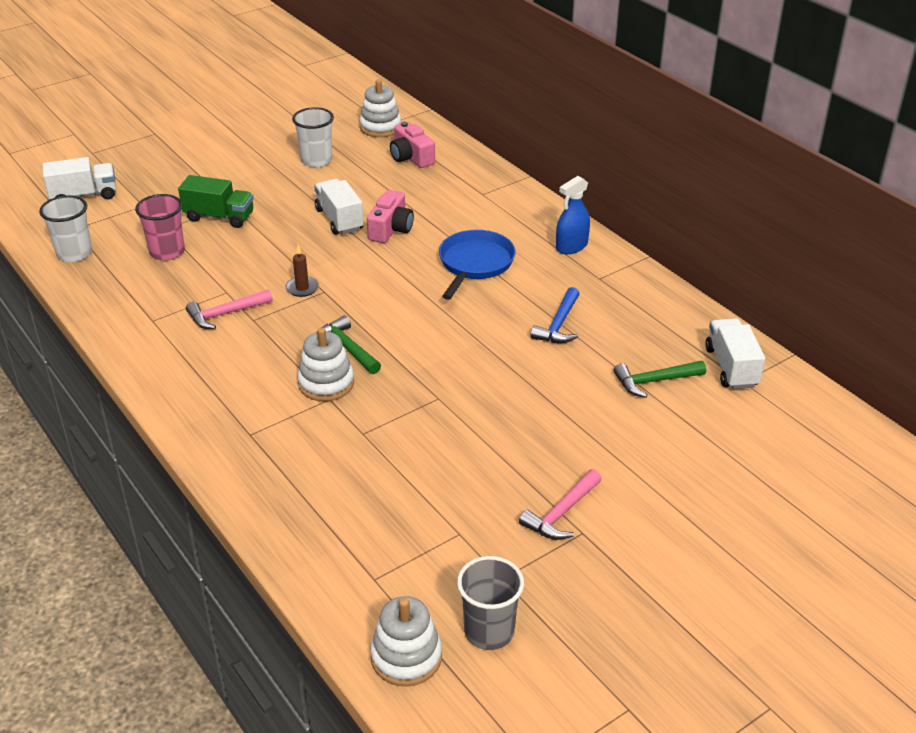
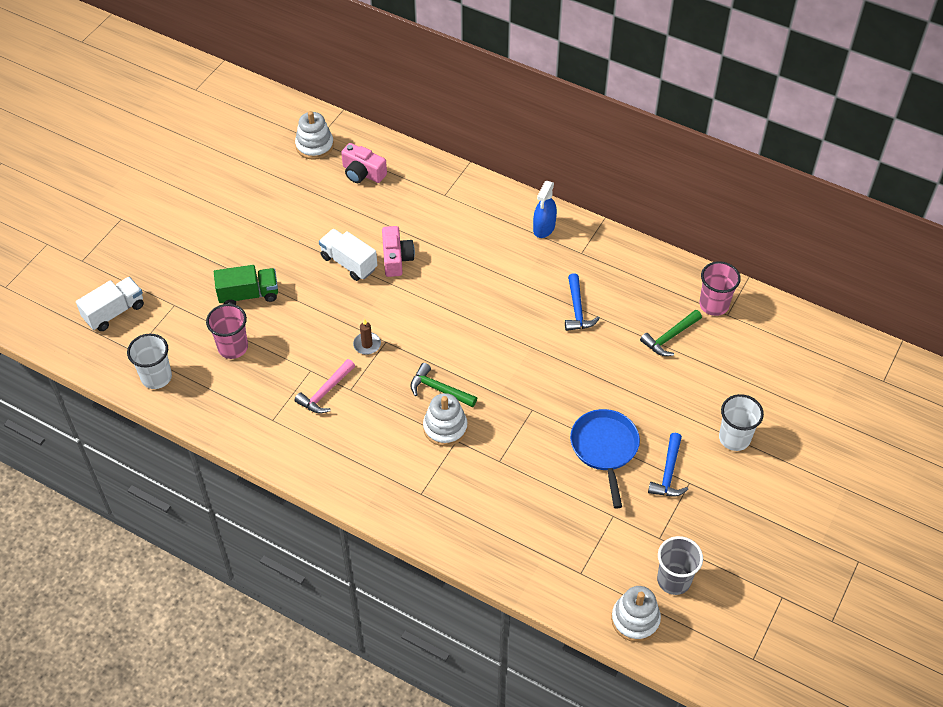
camera: 25 degrees left, 15 degrees up
(316, 160) = (286, 203): white cup -> white cup (734, 438)
(474, 264) = (482, 272): blue pan -> blue pan (605, 449)
(561, 513) = (668, 473): pink hammer -> blue hammer
(731, 367) = (714, 305): white truck -> pink cup

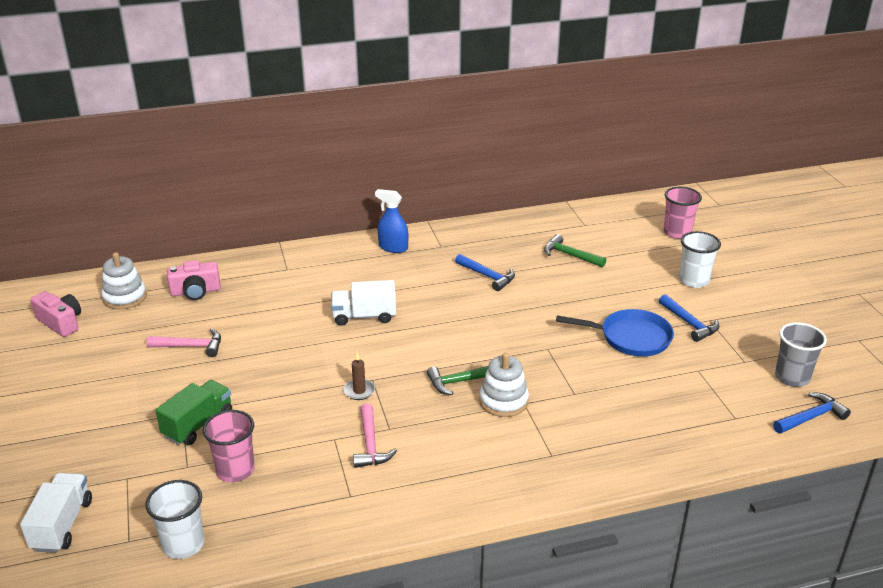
camera: 45 degrees left, 20 degrees down
(309, 224) = (191, 347): none -> pink hammer
(349, 263) = (265, 350): white truck -> white truck (364, 316)
(396, 258) = (303, 325): pink camera -> pink camera (61, 322)
(544, 228) = (393, 247): blue spray bottle -> blue spray bottle turned 135 degrees clockwise
(605, 449) = (630, 337): blue pan -> blue pan turned 150 degrees clockwise
(635, 620) = (811, 417): white stacking toy -> blue hammer
(670, 337) = (570, 255): green hammer -> green hammer turned 120 degrees clockwise
(714, 305) = (569, 225): pink cup -> pink cup (677, 233)

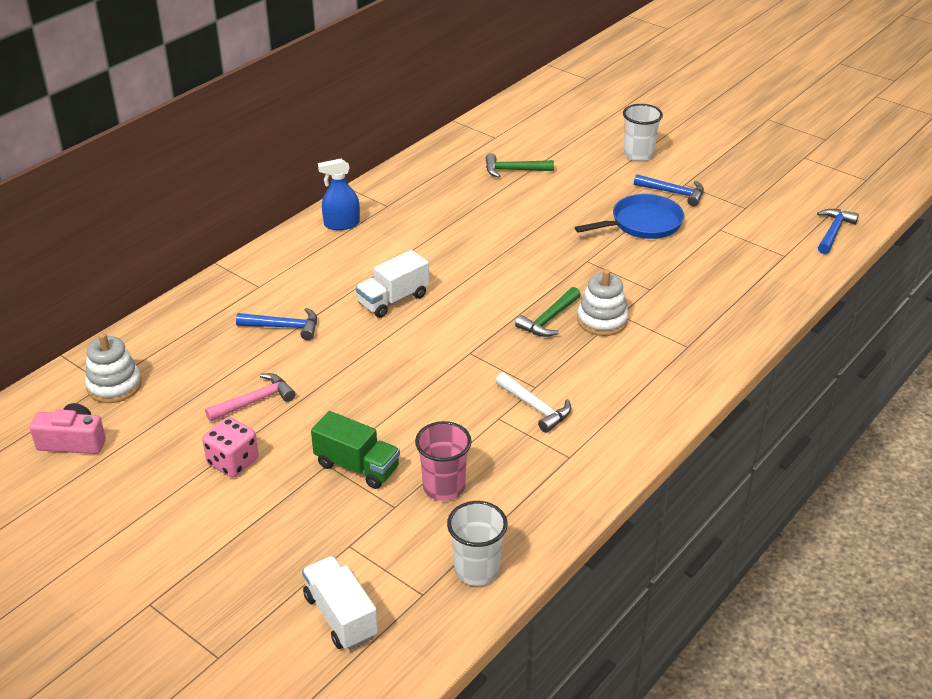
camera: 35 degrees left, 5 degrees up
(129, 381) = (233, 462): none -> pink dice
(195, 291) = (188, 347): pink camera -> none
(198, 424) = (357, 466): green truck -> green truck turned 120 degrees clockwise
(359, 391) = (470, 367): brown candle -> none
(370, 444) = (535, 407): pink hammer -> white hammer
(487, 276) = (463, 217): blue hammer -> blue hammer (284, 327)
(677, 233) = (580, 116): pink cup -> none
(792, 377) = (790, 206): grey cup -> none

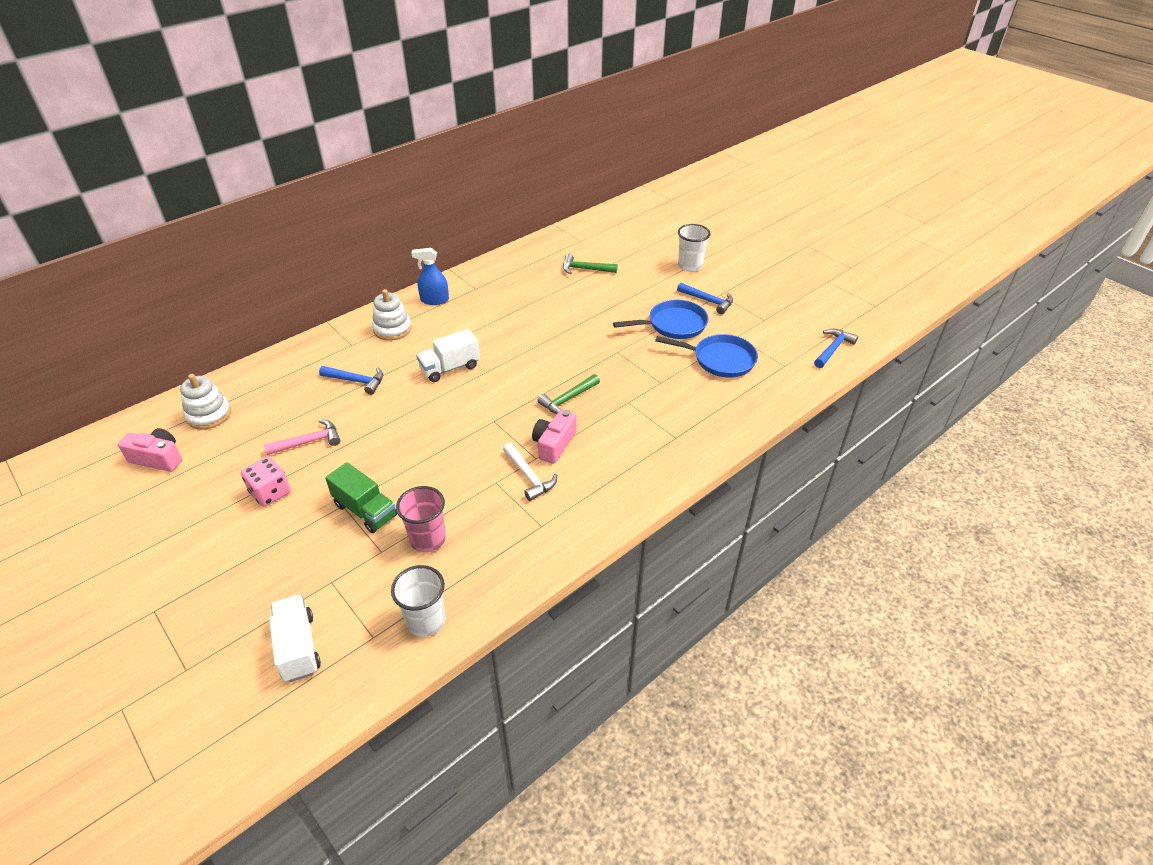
camera: 10 degrees right, 5 degrees up
(551, 370) = (554, 444): none -> pink camera
(602, 320) = (611, 405): white stacking toy -> white stacking toy (392, 329)
(709, 257) = (720, 359): none -> blue pan

